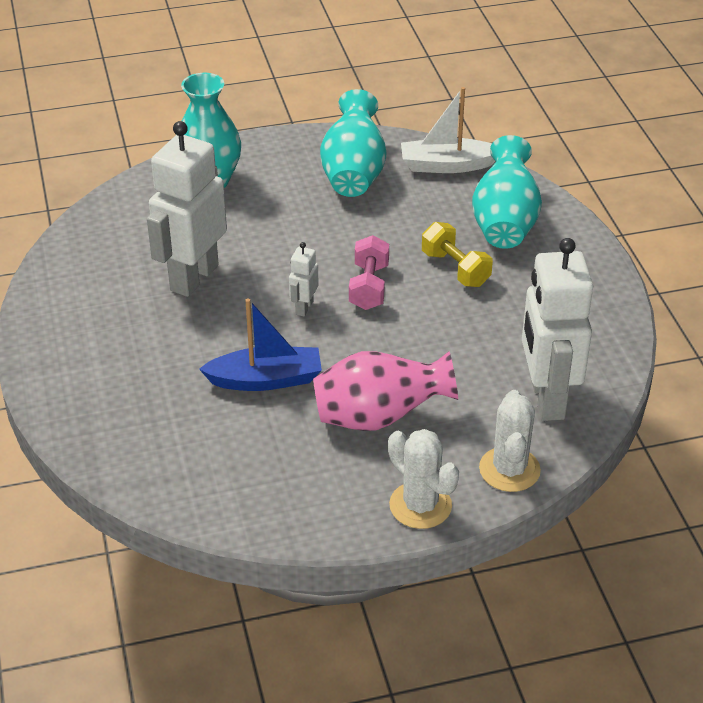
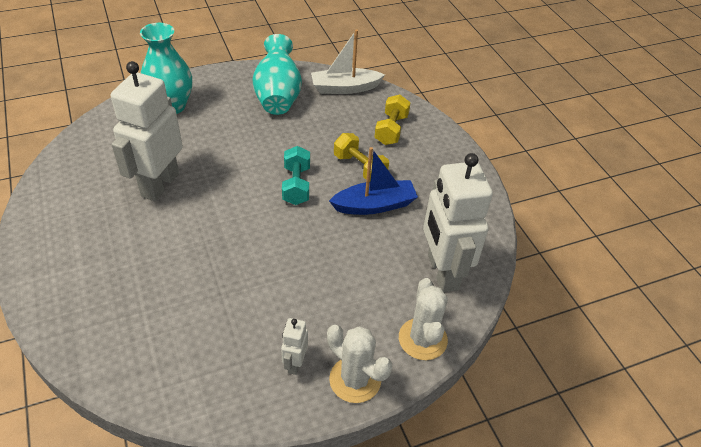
camera: 10 degrees left, 5 degrees up
(266, 379) = (220, 270): blue boat -> blue boat (374, 205)
(304, 307) = (247, 205): white robot -> white robot (294, 363)
(369, 287) = (296, 185): pink dumbbell -> turquoise dumbbell
(379, 417) = (314, 298): pink vase -> none
(504, 223) = (391, 130): turquoise vase -> yellow dumbbell

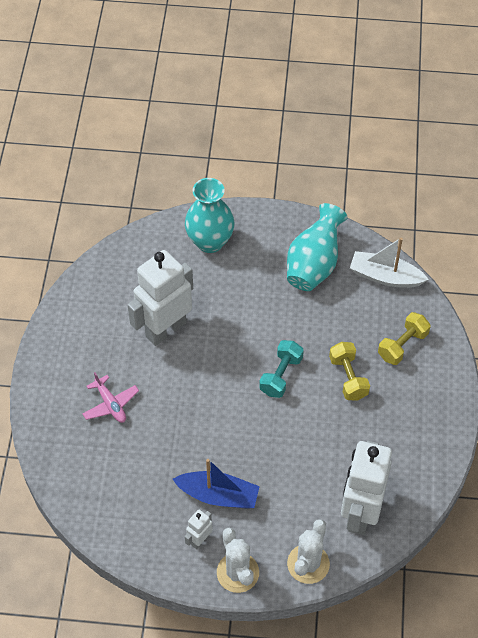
camera: 30 degrees right, 10 degrees up
(128, 268) = (110, 404): none -> pink plane
(374, 205) = (339, 423): blue boat -> blue boat (218, 495)

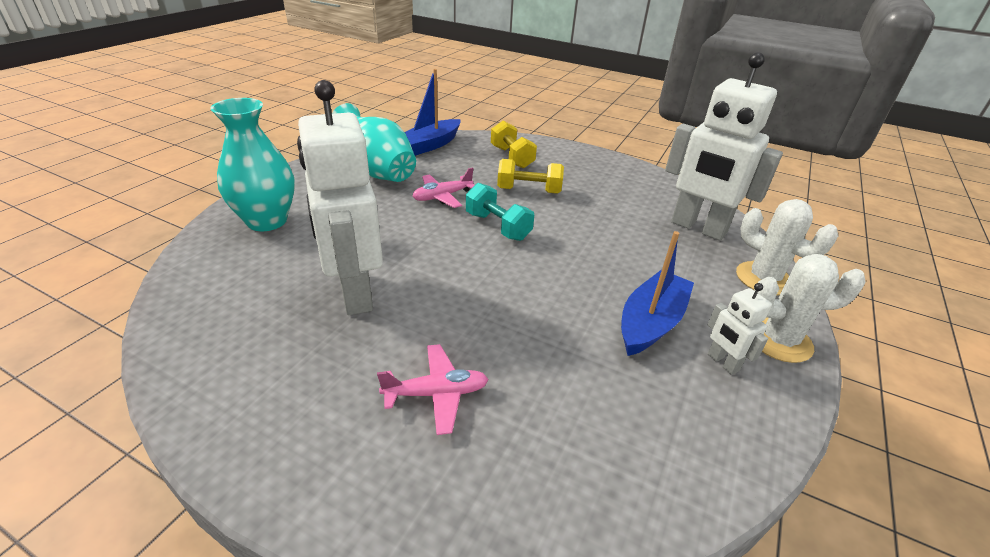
camera: 70 degrees left, 20 degrees down
(302, 324) = (442, 196): none -> pink plane
(385, 276) = (430, 145): white boat -> blue boat

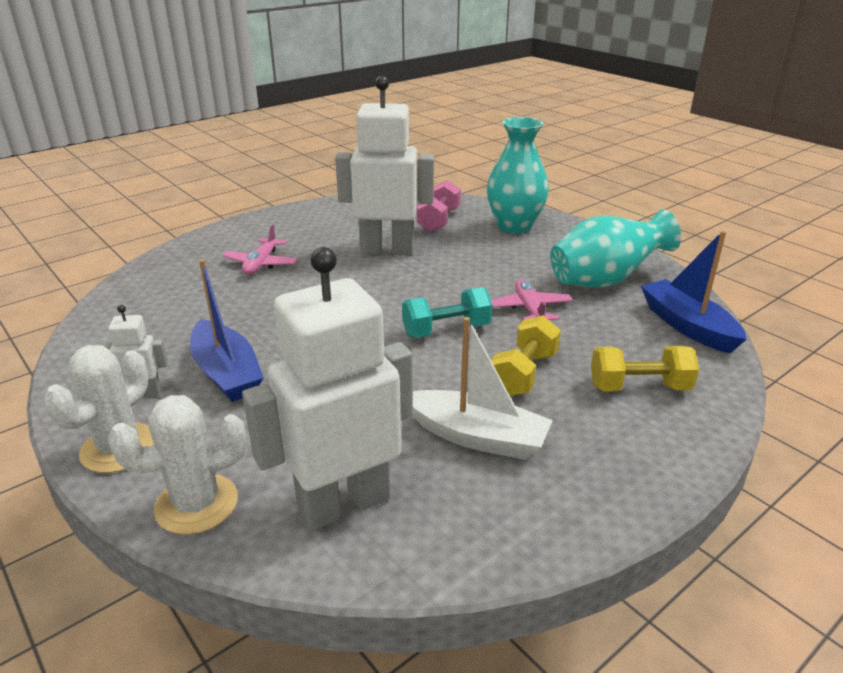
camera: 115 degrees right, 5 degrees down
(254, 273) = (439, 220): none -> pink dumbbell
(603, 198) = (477, 436): none -> white boat

